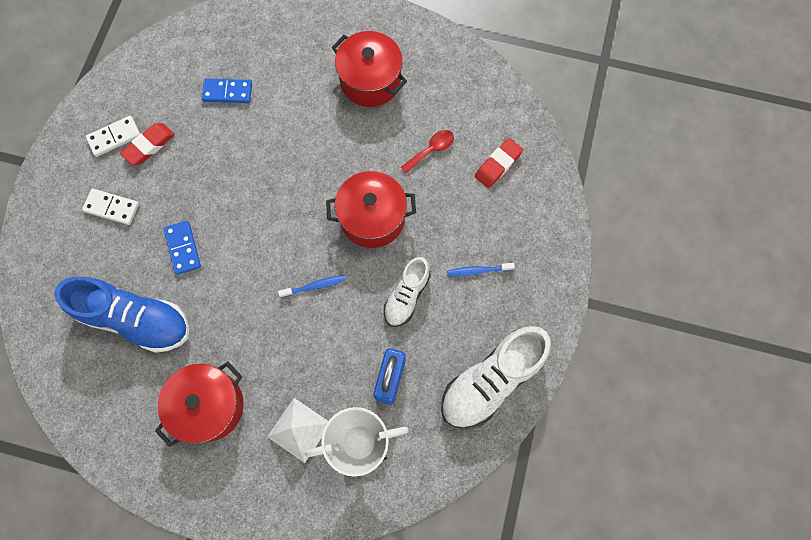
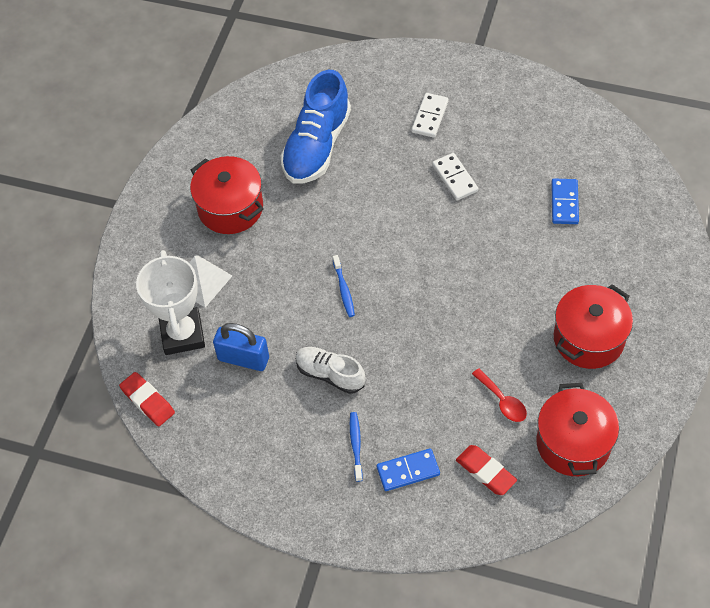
camera: 95 degrees right, 15 degrees down
(114, 137) = (506, 111): white domino -> white domino (455, 178)
(149, 146) = (498, 140): red eraser -> red eraser (147, 401)
(183, 248) = (387, 176): blue domino -> blue domino (408, 471)
(372, 218) = (418, 342): red pot -> red pot (573, 443)
(491, 380) = (234, 454): white shoe -> none

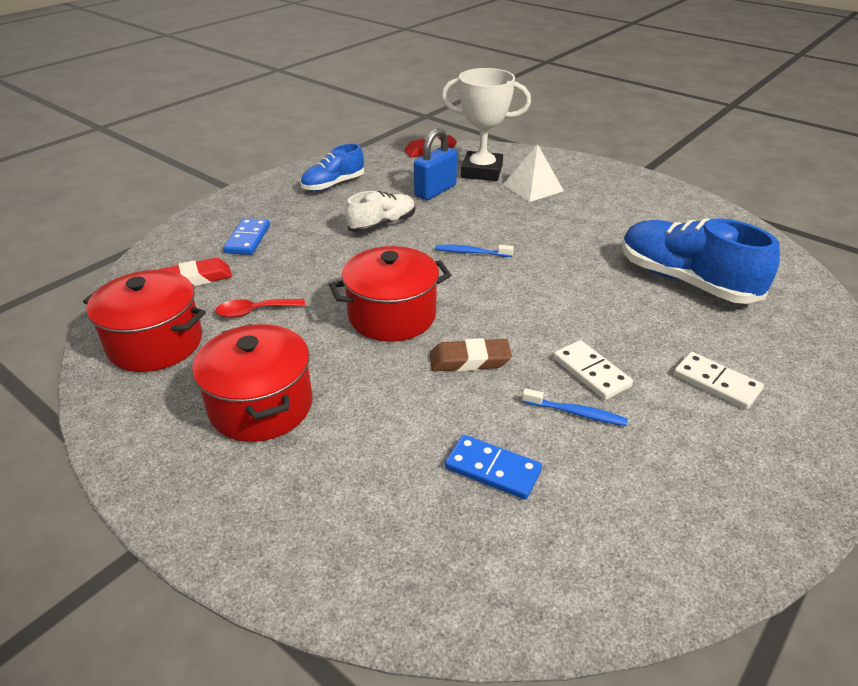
camera: 110 degrees right, 20 degrees down
(230, 208) = (613, 215): red pot -> red pot (392, 316)
(270, 456) = (333, 184): none -> blue shoe
(356, 445) = (300, 221): blue toothbrush -> blue toothbrush (576, 413)
(455, 178) = (591, 372): white domino -> white domino turned 60 degrees clockwise
(480, 244) = (469, 360): none -> brown eraser

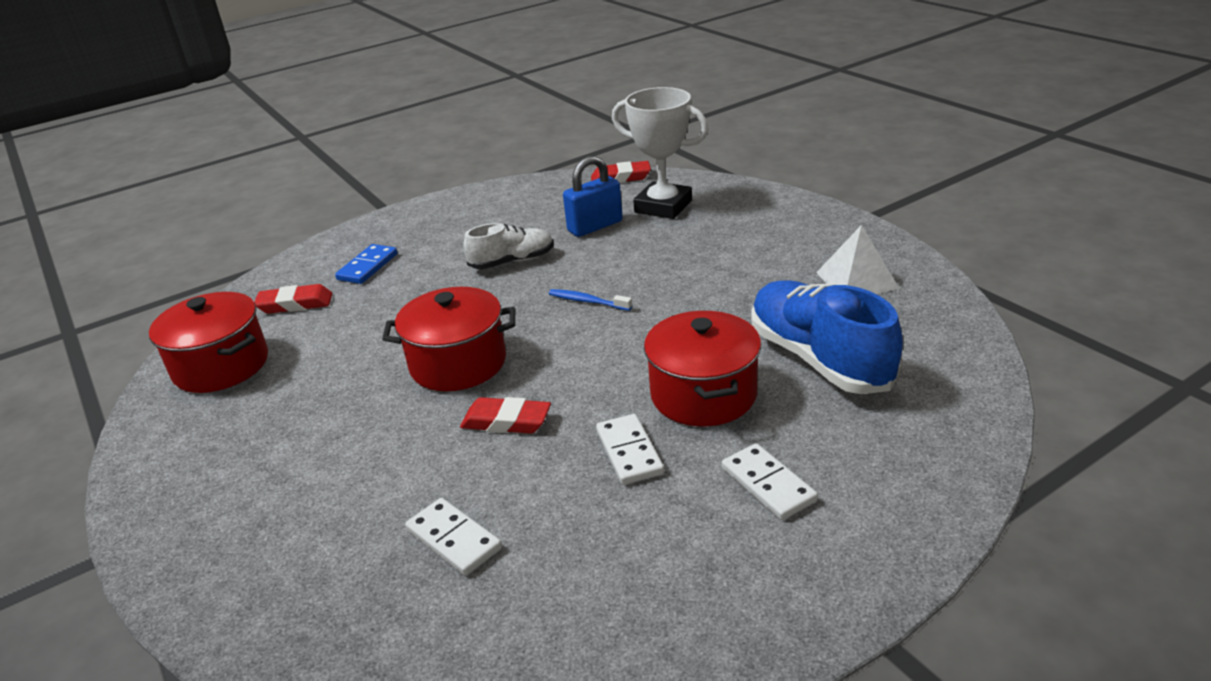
camera: 20 degrees right, 5 degrees down
(254, 311) = (328, 344): red spoon -> none
(261, 406) = (276, 440): red pot -> red pot (703, 394)
(333, 184) = (490, 212): blue shoe -> none
(469, 360) = (506, 421): brown eraser -> red eraser
(492, 469) = (454, 539): blue domino -> white domino
(532, 187) = (710, 230): white pyramid -> white pyramid (856, 280)
(576, 413) = (581, 494): blue toothbrush -> none

